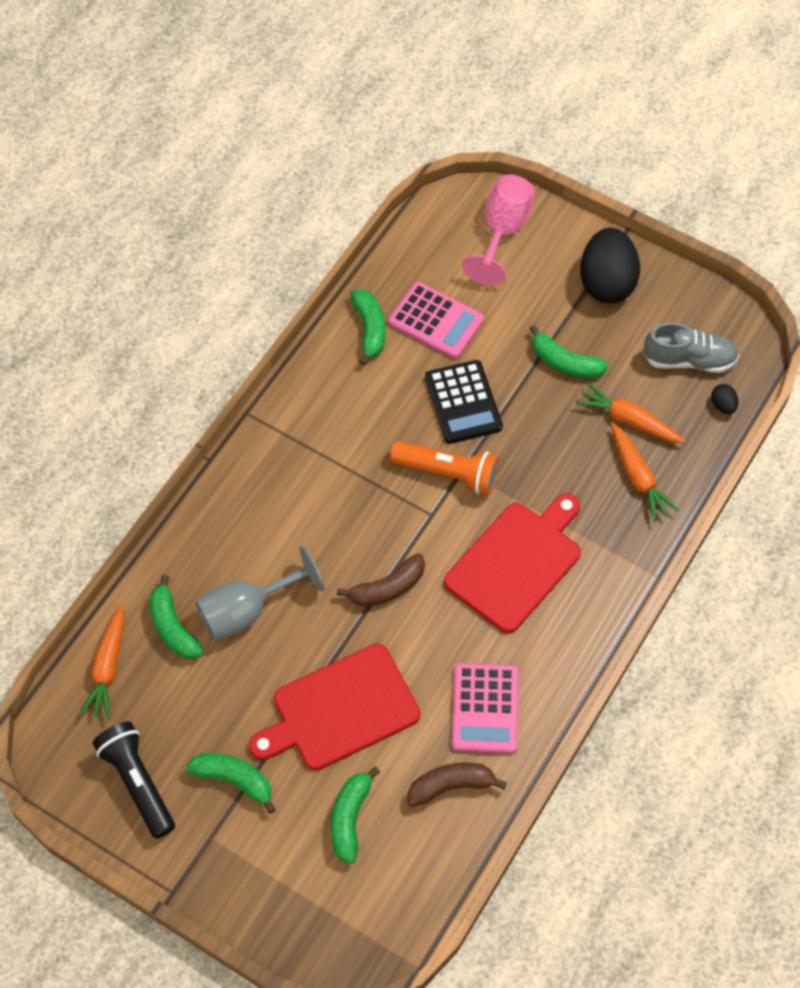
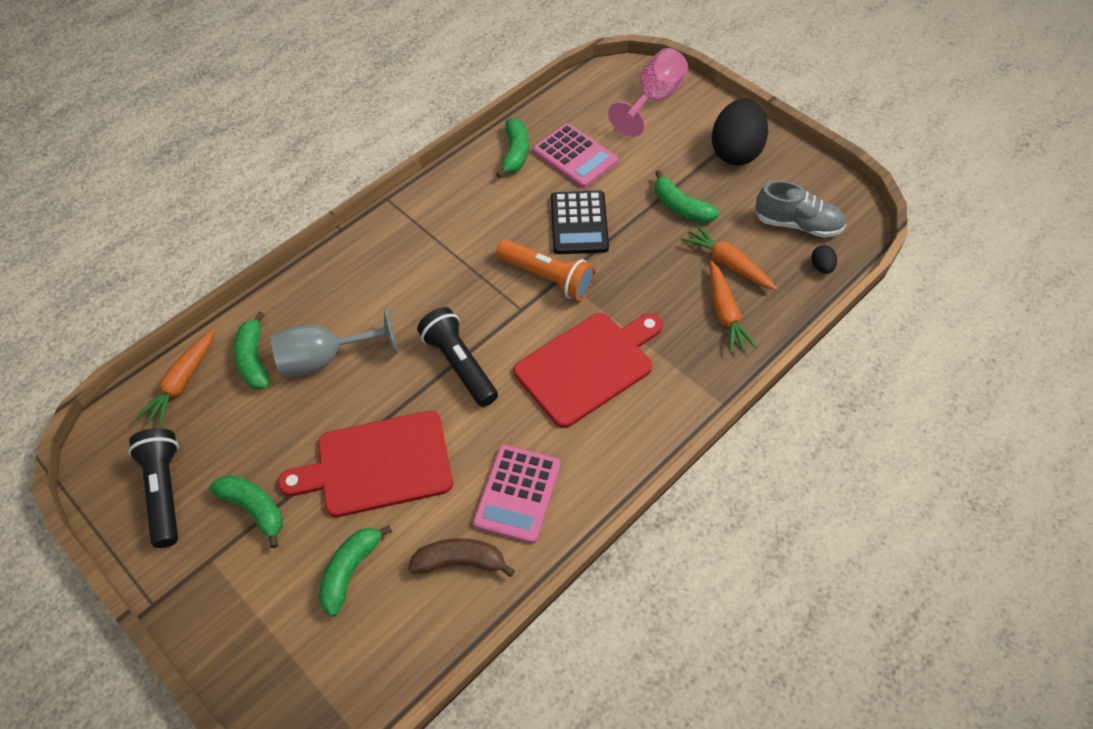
camera: 15 degrees right, 5 degrees down
(387, 588) = (459, 364): brown banana -> black flashlight

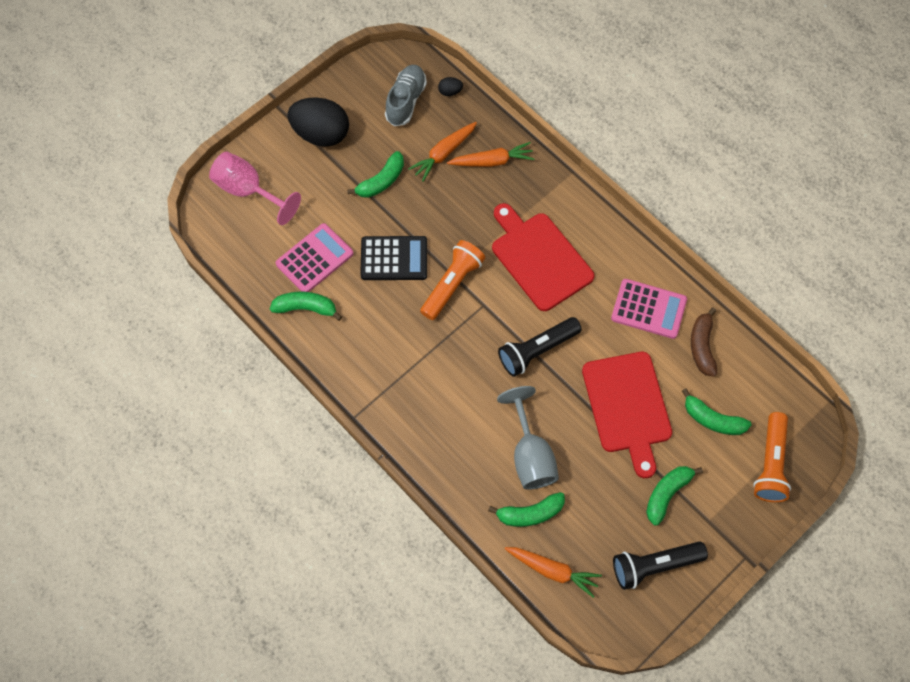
camera: 90 degrees left, 10 degrees up
(277, 647) = (770, 464): none -> orange flashlight

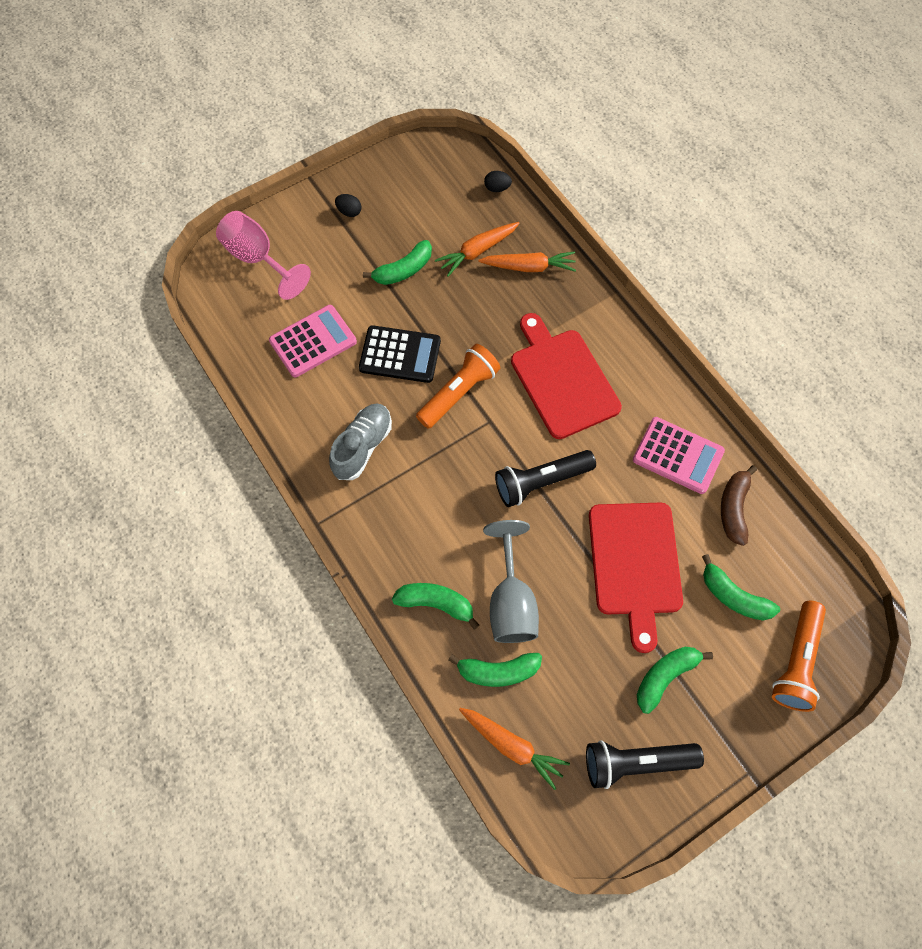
camera: 10 degrees right, 0 degrees up
(306, 308) = (291, 393): green banana -> green banana (436, 604)
(321, 134) = (349, 212): black egg -> black egg, size x0.41
(406, 101) = (447, 191): grey shoe -> grey shoe (362, 447)

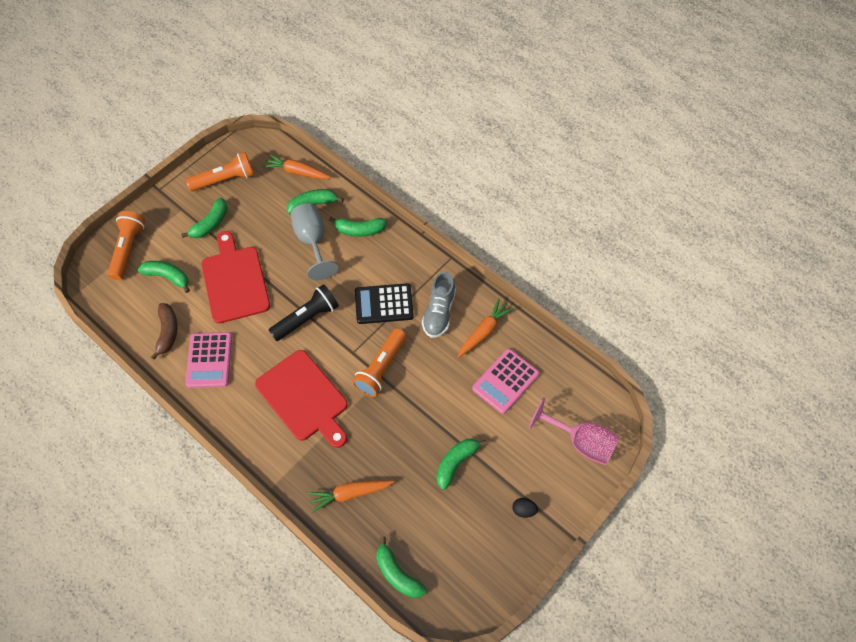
camera: 165 degrees right, 5 degrees down
(400, 355) = (435, 387): black calculator -> black calculator (384, 304)
(477, 251) = (398, 498): orange carrot -> orange carrot (484, 331)
(497, 188) = (397, 574): black egg -> green banana
(636, 762) = (225, 180): black flashlight -> orange flashlight
(678, 455) = (209, 360): pink calculator -> pink calculator turned 105 degrees counterclockwise

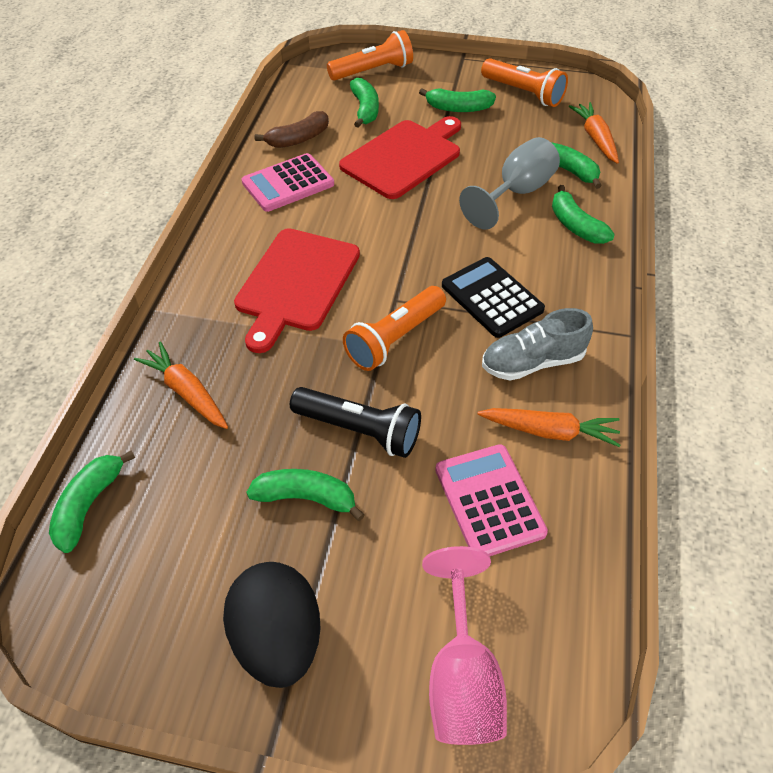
camera: 60 degrees right, 10 degrees down
(307, 318) = (407, 236): black flashlight -> black flashlight (359, 430)
(381, 368) = (394, 339): orange flashlight -> orange flashlight turned 45 degrees counterclockwise
(505, 381) = (489, 501): pink calculator -> pink calculator turned 60 degrees clockwise
(523, 510) = (278, 638): black egg -> black egg, size x2.44

